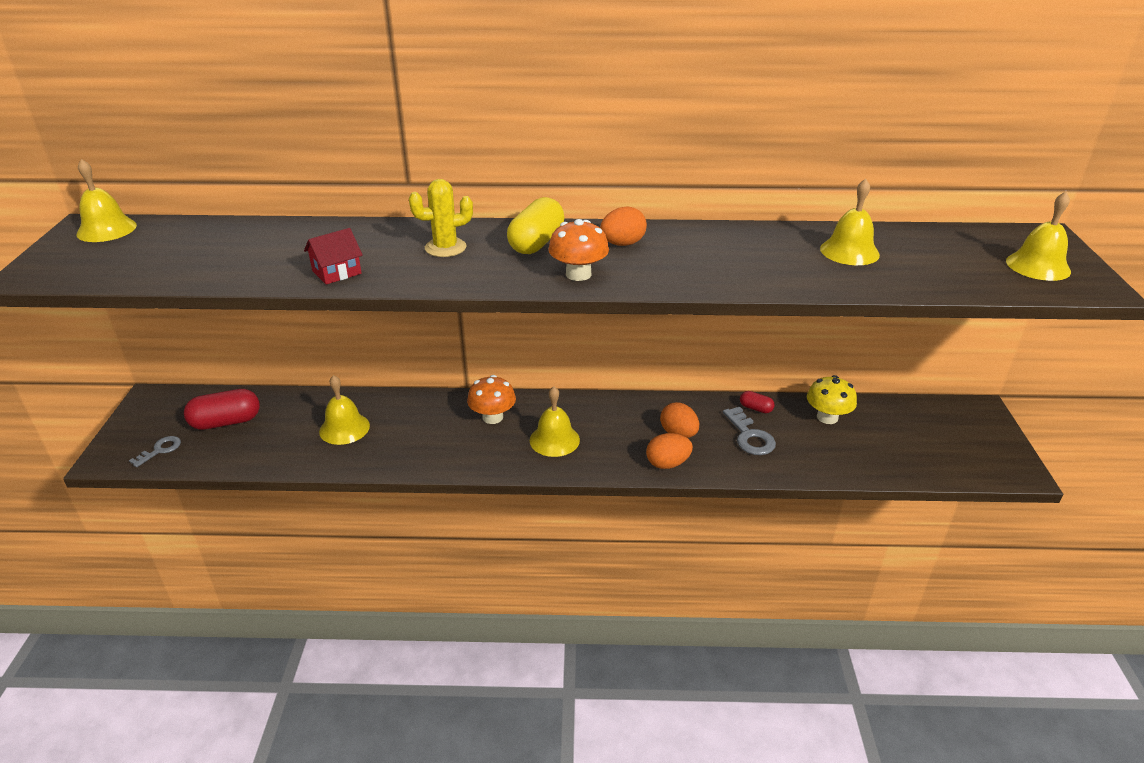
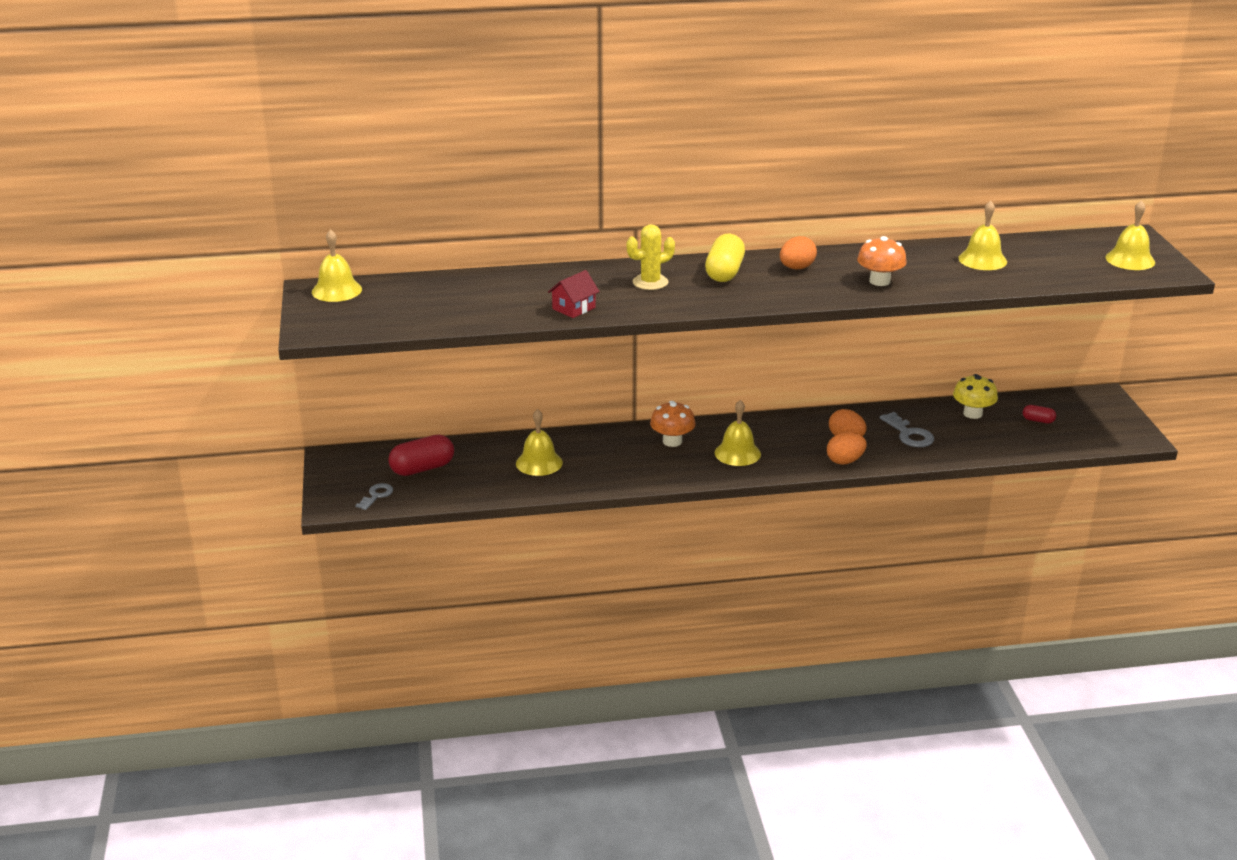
camera: 10 degrees left, 5 degrees down
(578, 274) = (773, 294): orange mushroom -> orange mushroom (879, 281)
(755, 408) = (908, 412): red capsule -> red capsule (1038, 420)

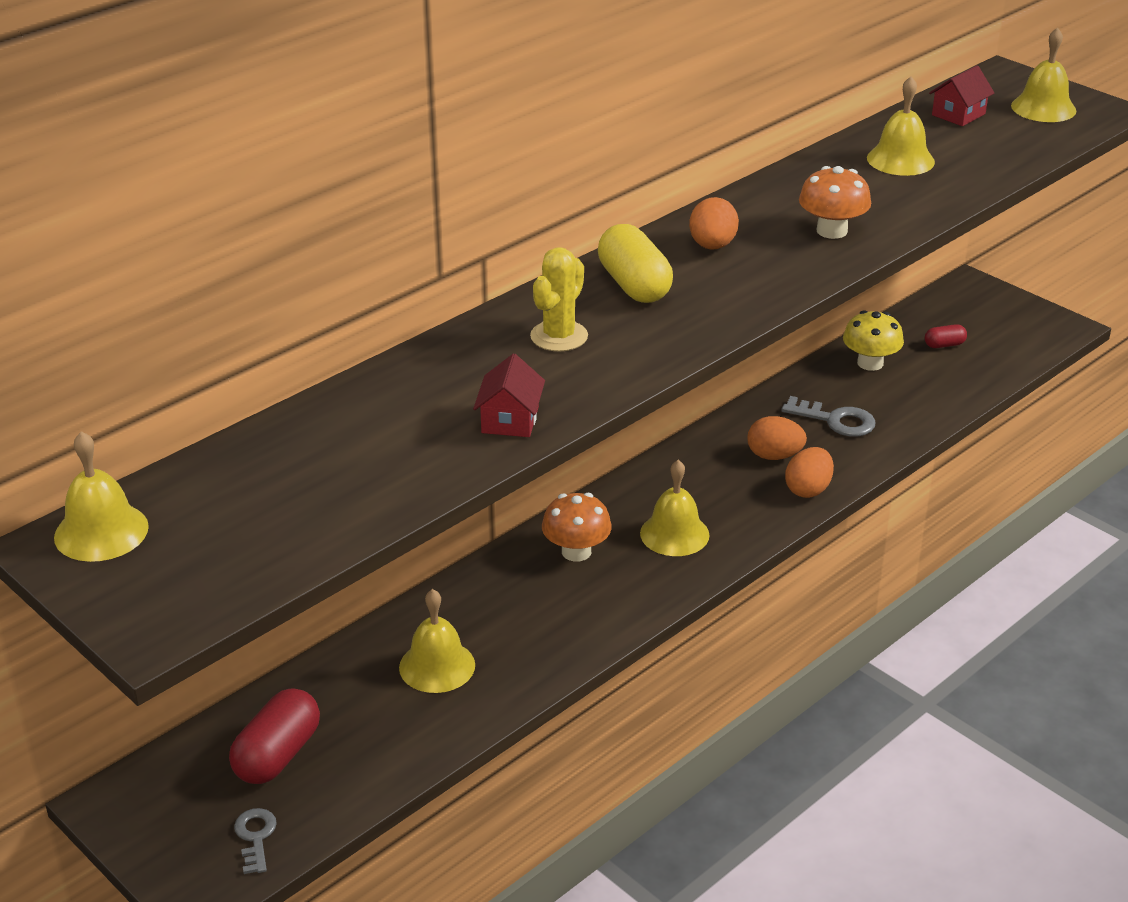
camera: 35 degrees left, 5 degrees up
(1062, 248) = (958, 114): none -> red house

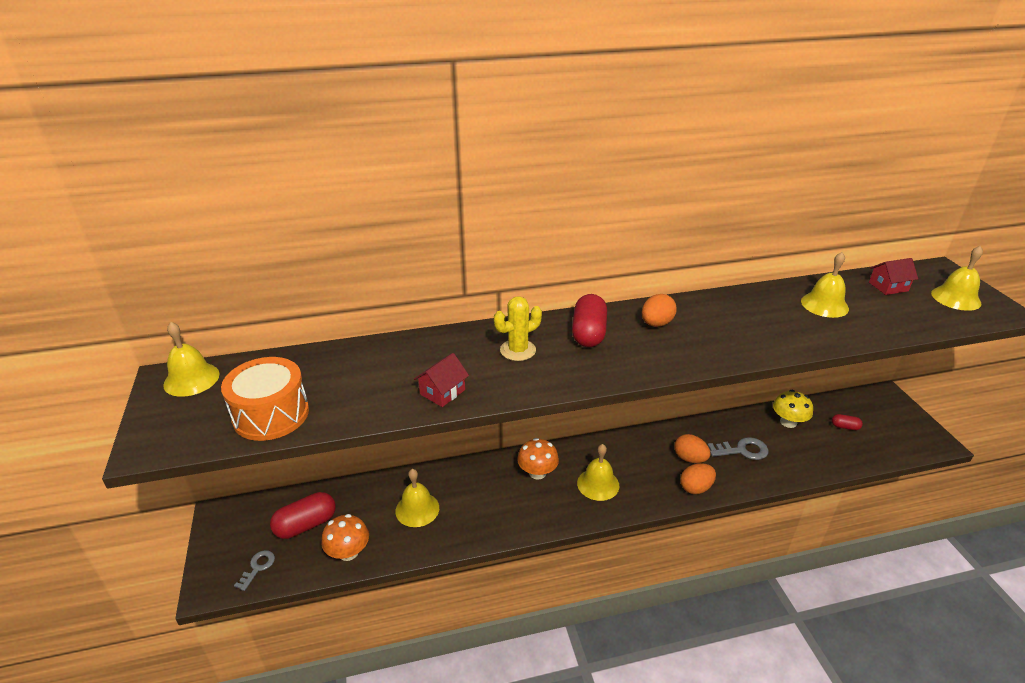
camera: 30 degrees right, 0 degrees up
(292, 529) = (271, 414): none -> orange drum
(634, 285) = (588, 333): yellow capsule -> red capsule
(832, 231) = (740, 337): orange mushroom -> orange mushroom (348, 552)
(836, 420) = (742, 450): grey key -> grey key turned 60 degrees counterclockwise

